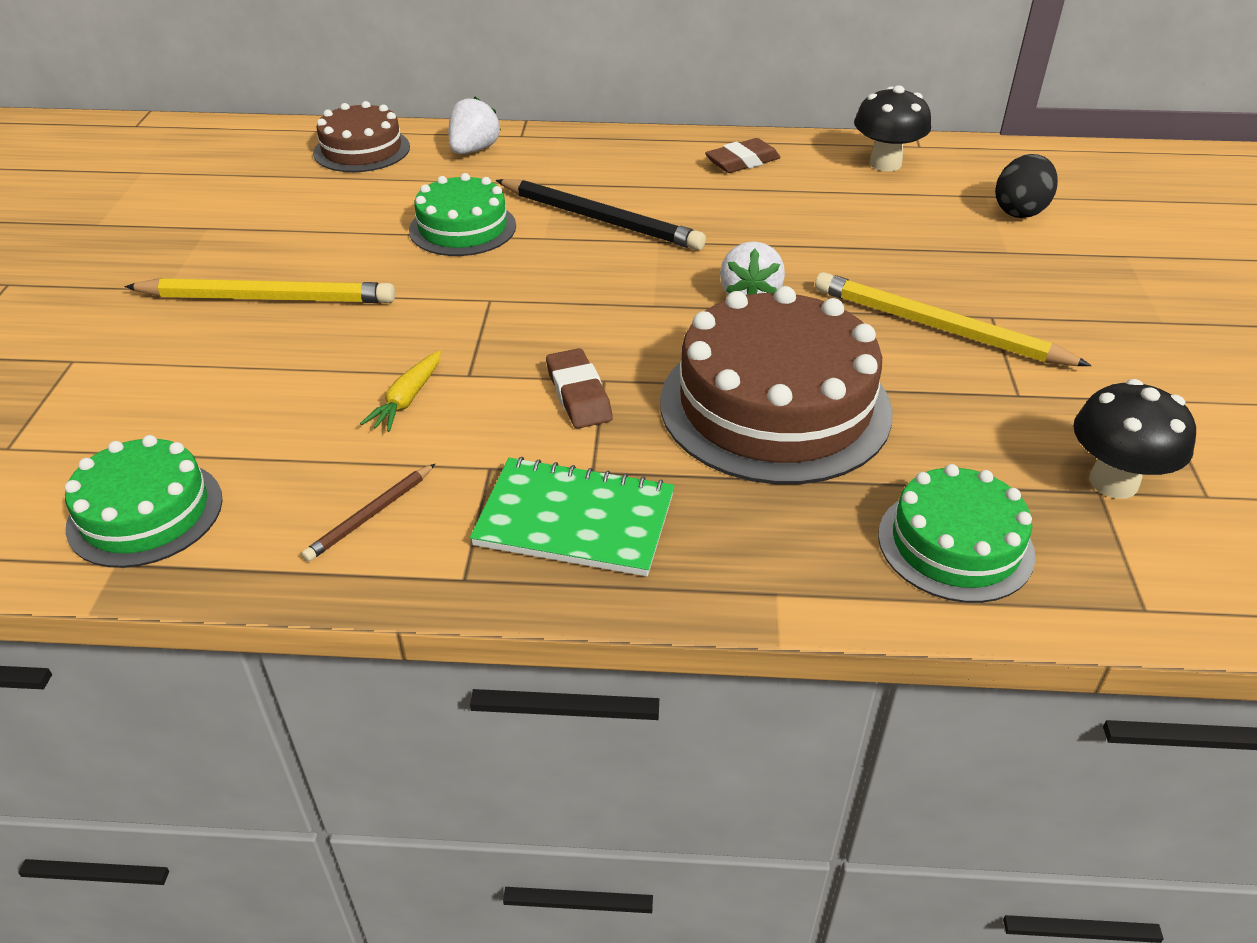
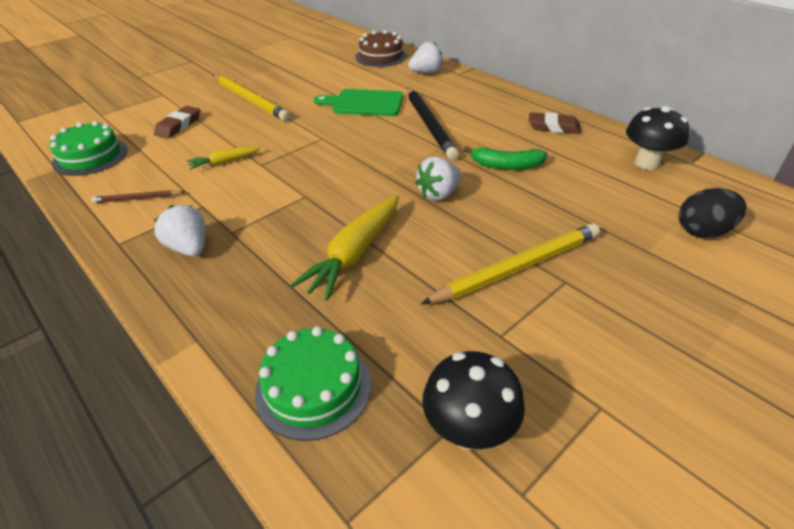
camera: 45 degrees right, 0 degrees up
(462, 228) = (364, 103): green cake -> green cutting board
(575, 520) = (189, 248): green notebook -> white strawberry
(578, 395) = (284, 196): brown eraser -> brown eraser (179, 126)
(765, 229) = (506, 166): none -> green banana
(775, 406) = (355, 253): brown cake -> yellow carrot
(938, 327) = (517, 268): yellow pencil -> yellow pencil turned 75 degrees clockwise

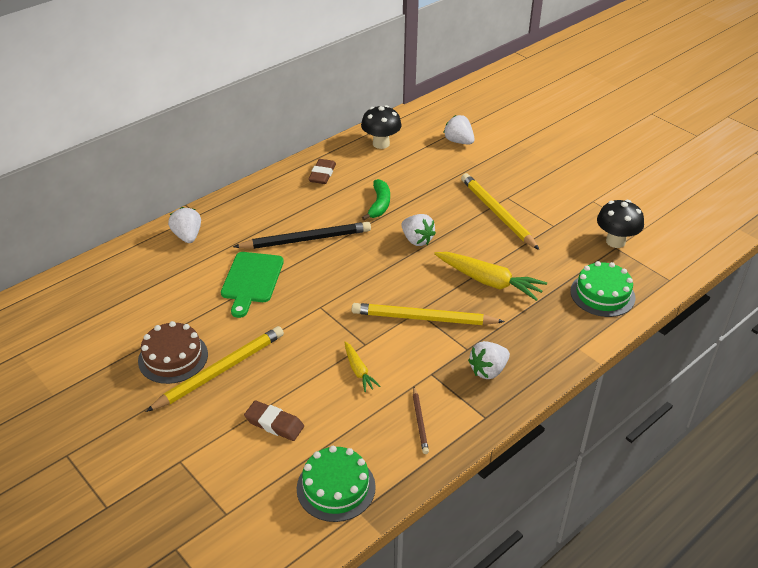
camera: 90 degrees left, 0 degrees up
(292, 200) = (423, 318): none -> yellow pencil
(381, 56) = (127, 268): brown cake -> brown cake (173, 357)
(703, 231) = (458, 141): black egg -> white strawberry

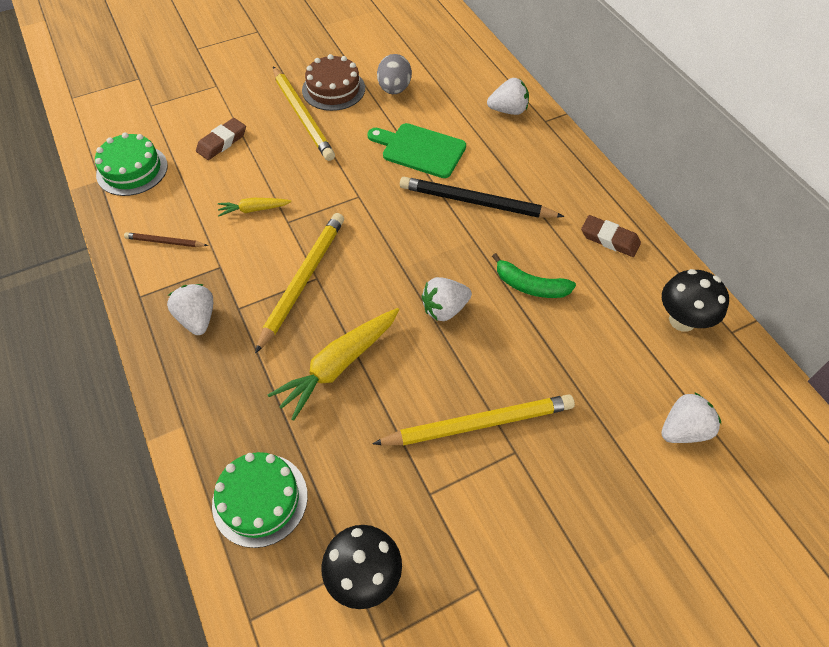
camera: 105 degrees right, 15 degrees up
(167, 312) = (394, 89): none -> grey egg
(306, 239) = (476, 202): black pencil -> black pencil turned 105 degrees clockwise

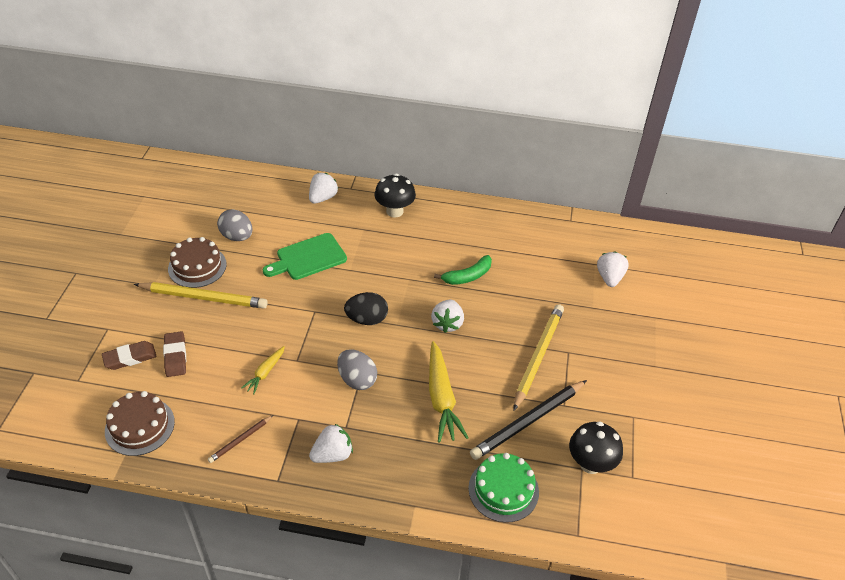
camera: 55 degrees left, 10 degrees down
(132, 170) = (140, 426): green cake -> brown cake
(197, 318) = (332, 454): white strawberry -> white strawberry turned 135 degrees clockwise
(303, 280) = (357, 380): yellow pencil -> grey egg
(386, 240) = (367, 319): none -> black egg
(476, 202) = (381, 259): black pencil -> black pencil (528, 421)
(609, 239) = (468, 223): brown eraser -> brown eraser (130, 358)
(682, 320) = (547, 233): black mushroom -> black mushroom (394, 211)

